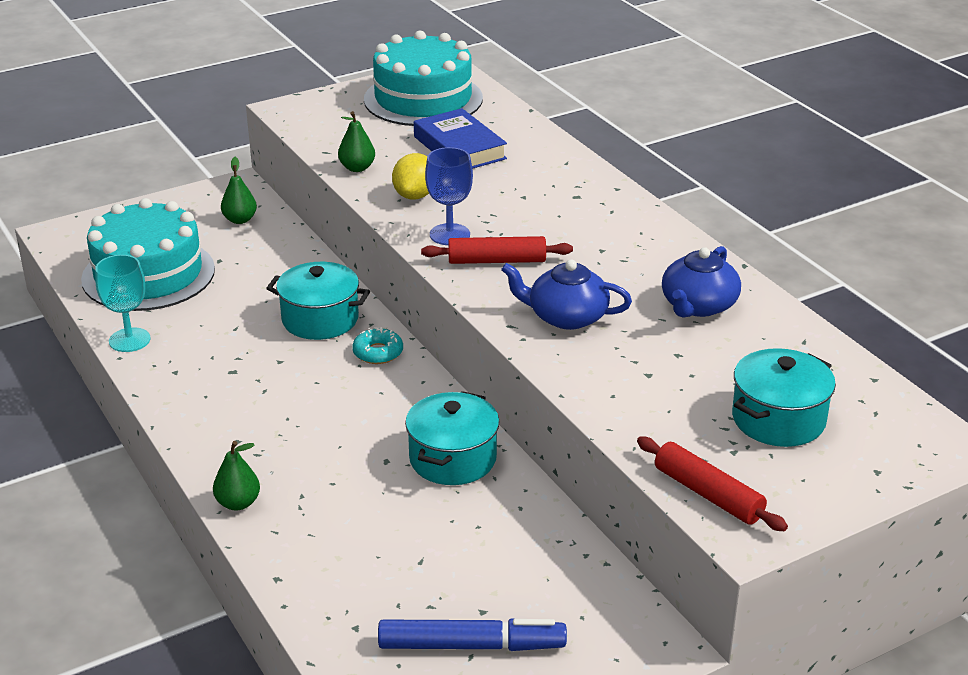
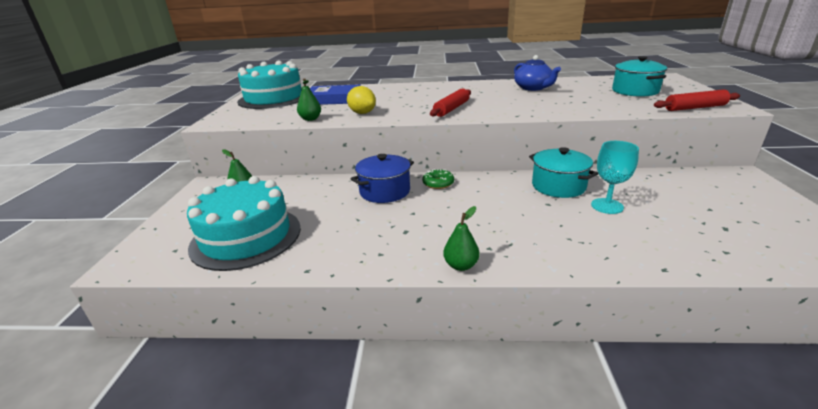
camera: 55 degrees left, 5 degrees down
(129, 340) = (316, 264): turquoise goblet -> turquoise goblet (607, 206)
(238, 503) = (565, 264): green pear -> green pear (461, 265)
(320, 319) = (385, 191): turquoise pot -> blue pot
(378, 352) = (438, 183): turquoise donut -> green donut
(449, 234) = (412, 113): blue goblet -> none
(471, 646) = (745, 219): blue marker -> none
(566, 317) = (519, 106): blue teapot -> none

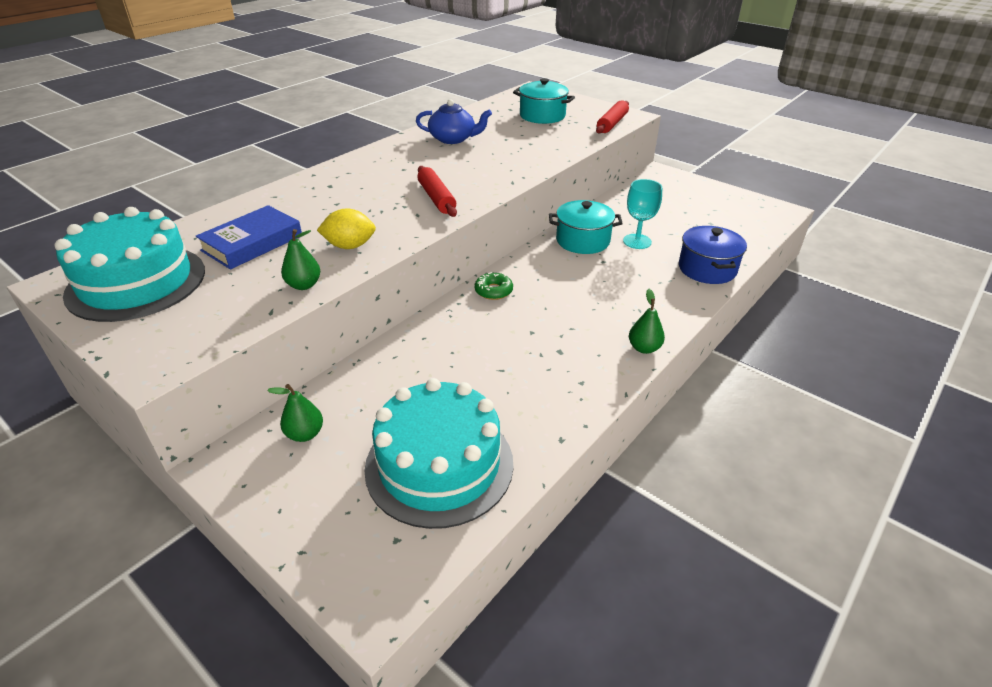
camera: 55 degrees left, 10 degrees up
(385, 191) = (465, 328): blue pot -> blue pot (707, 269)

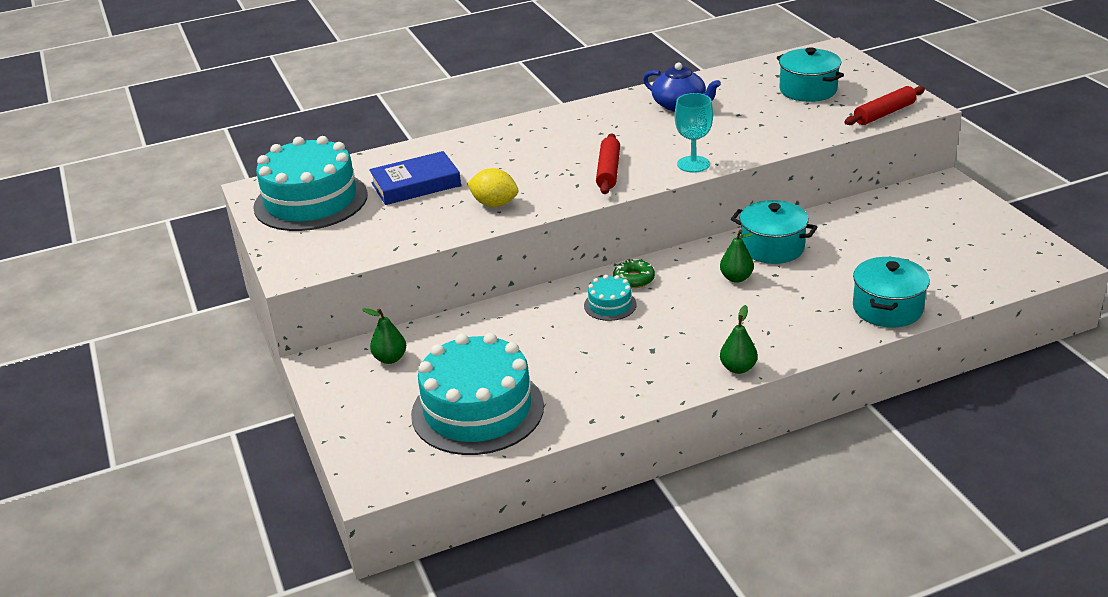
camera: 30 degrees right, 5 degrees down
(304, 285) = (434, 231): green pear -> green pear (736, 278)
(490, 319) = (610, 305): none -> turquoise cake
(637, 241) = (834, 261): turquoise goblet -> turquoise goblet (693, 164)
(707, 269) = (887, 308): blue pot -> turquoise pot

